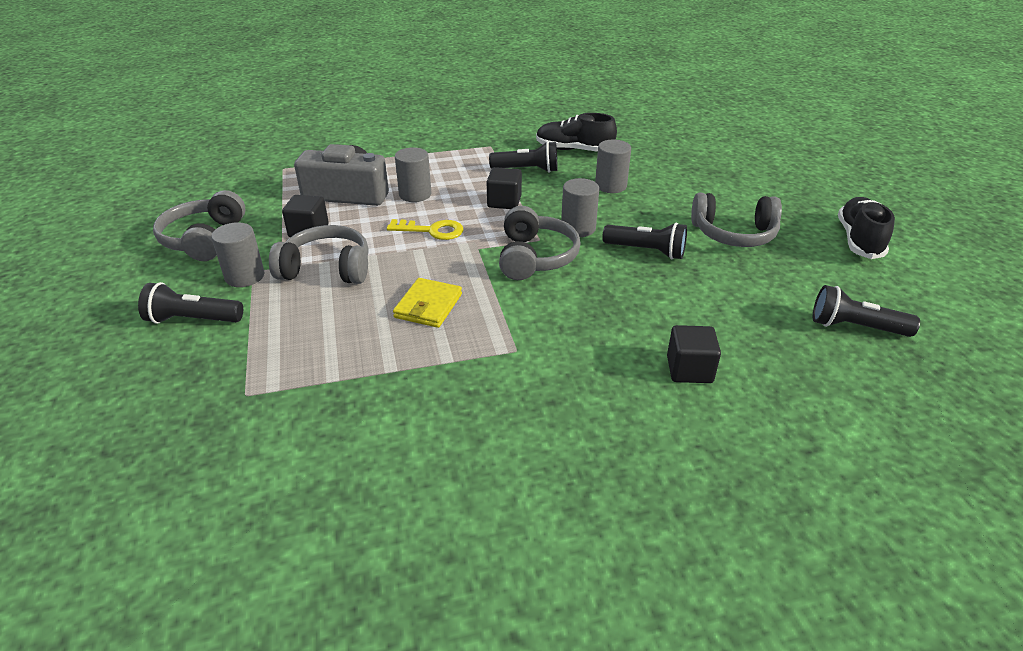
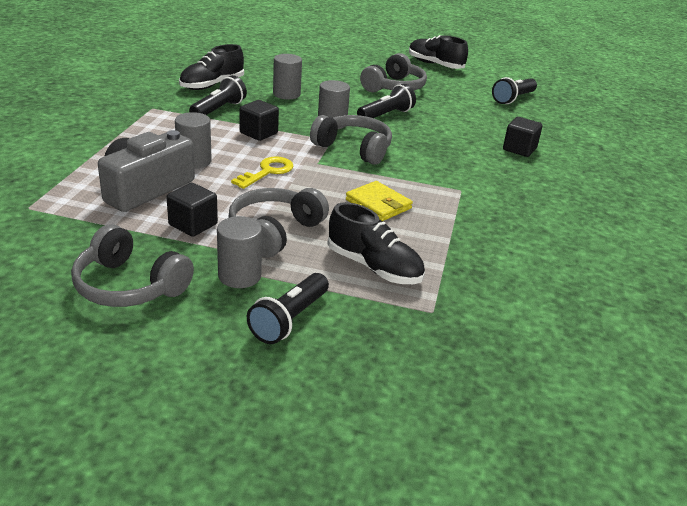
camera: 65 degrees left, 5 degrees down
(303, 338) = (374, 267): none -> black shoe

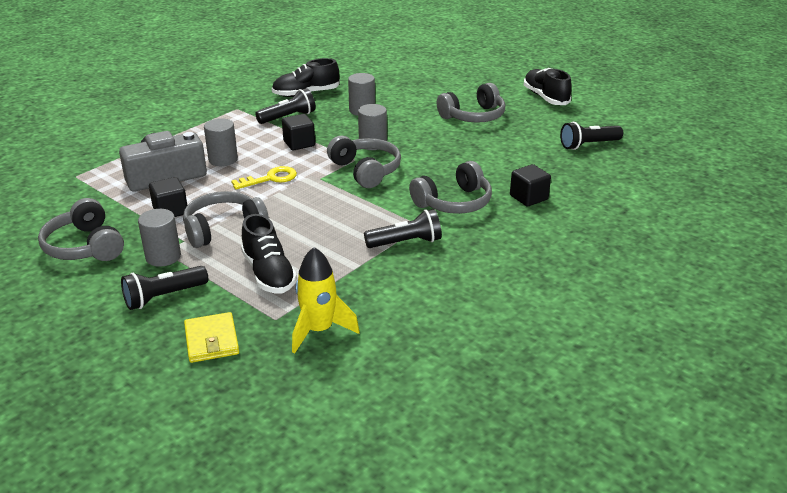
camera: 30 degrees right, 0 degrees up
(378, 204) = (331, 223): yellow wallet -> yellow wallet (211, 340)
(386, 115) = (433, 143): black flashlight -> black flashlight (406, 242)
(465, 164) = (454, 203): none -> grey headphones
(487, 311) = (319, 330): none -> yellow rocket

